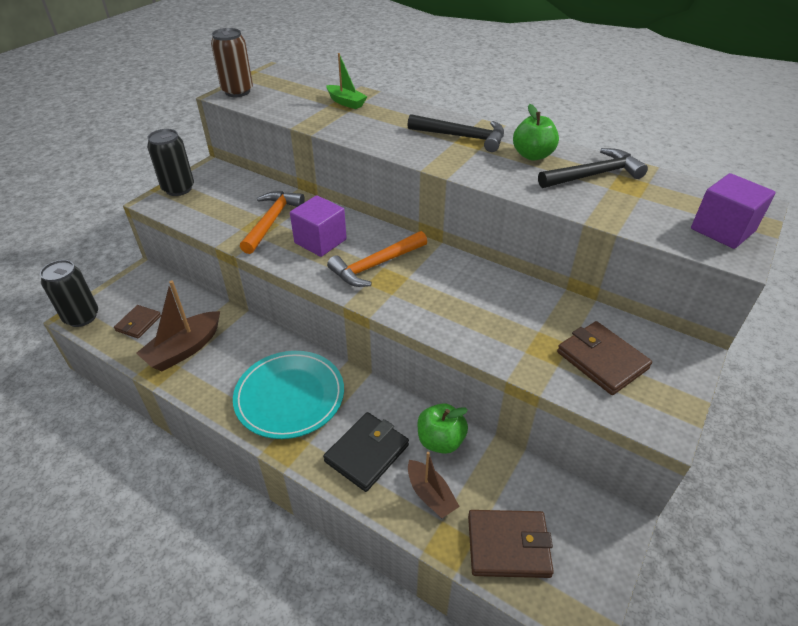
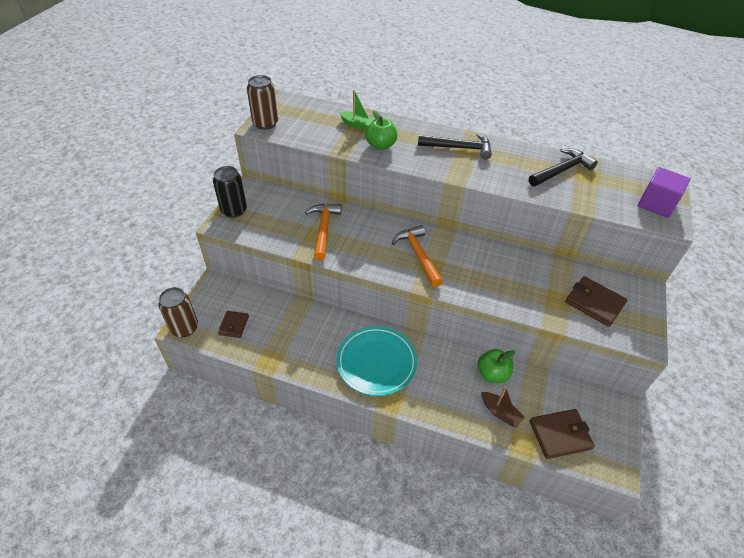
camera: 15 degrees left, 5 degrees up
(82, 317) = (184, 328): black can -> brown can
(184, 349) = (281, 340): brown boat -> none
(320, 241) = (369, 241): purple cube -> none
(367, 453) = (447, 393): black wallet -> none
(376, 265) = (418, 255): orange hammer -> orange hammer turned 120 degrees clockwise
(532, 155) = (514, 158): green apple -> green apple (380, 145)

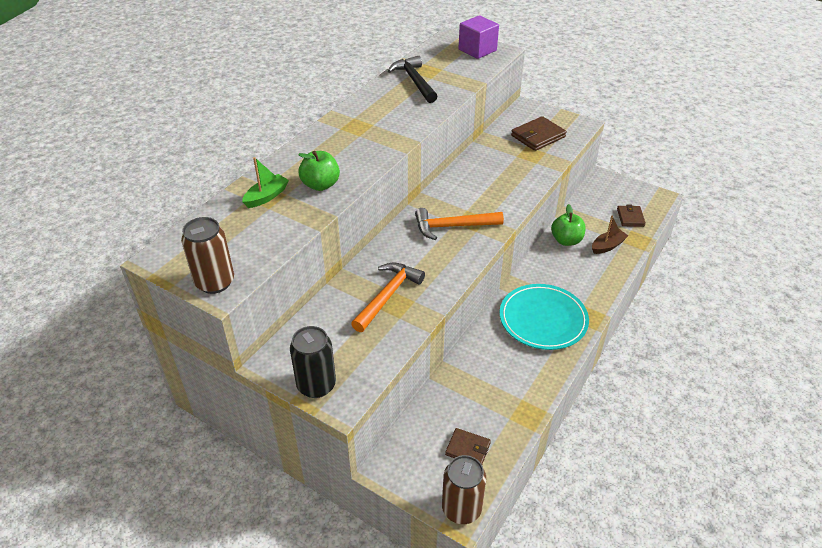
camera: 75 degrees left, 5 degrees down
(323, 229) = (387, 296): orange hammer -> orange hammer turned 105 degrees clockwise
(459, 148) = (351, 131): black hammer -> none
(560, 435) = (630, 217): brown wallet -> brown wallet, size x0.64

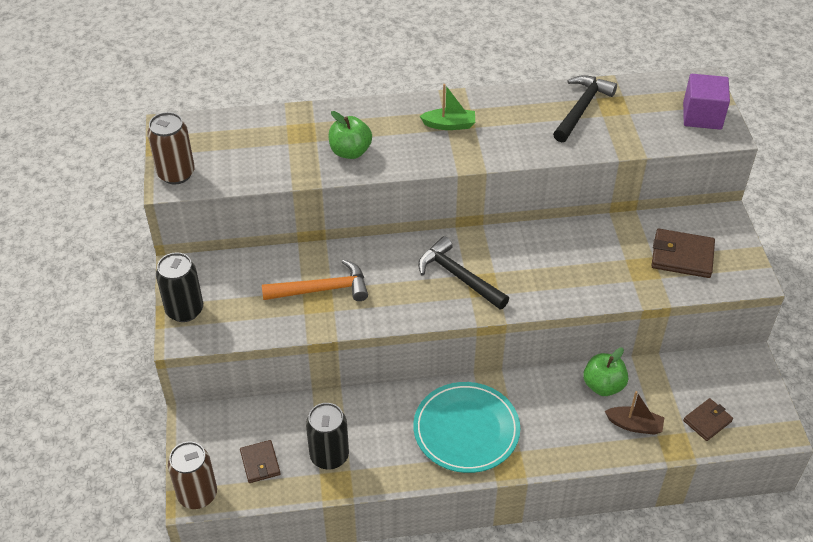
camera: 50 degrees right, 5 degrees up
(266, 196) = (300, 132): green boat -> green boat (449, 125)
(453, 226) = (459, 277): orange hammer -> black hammer
(499, 403) = (329, 456): none -> black can

